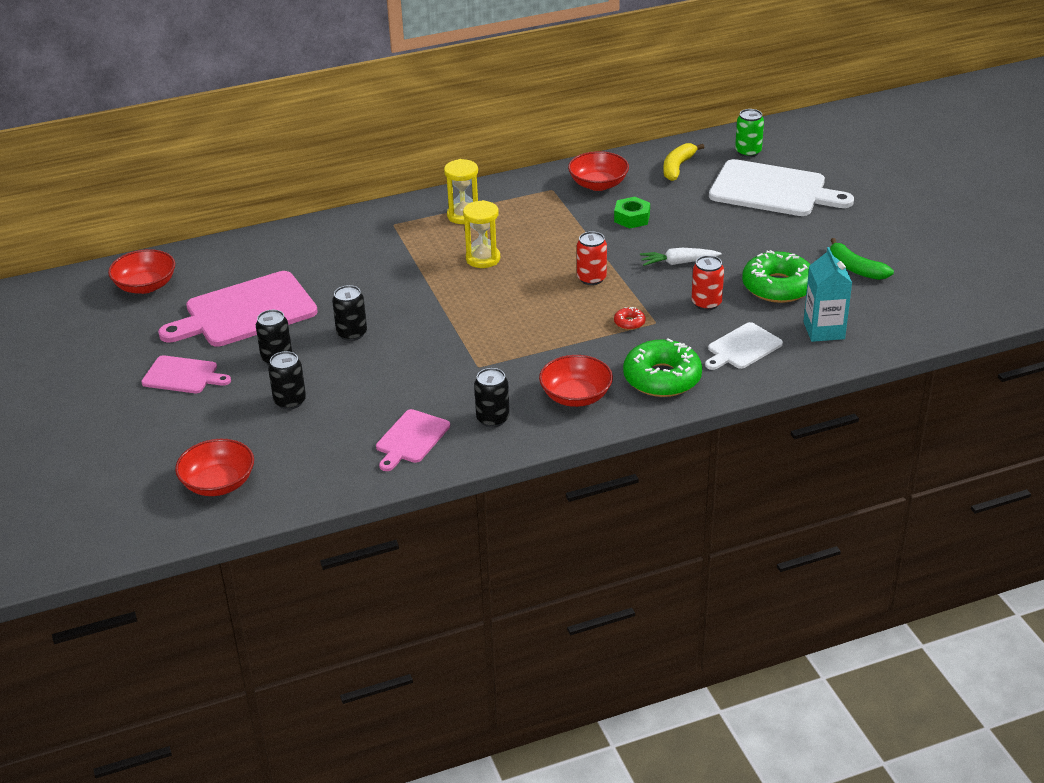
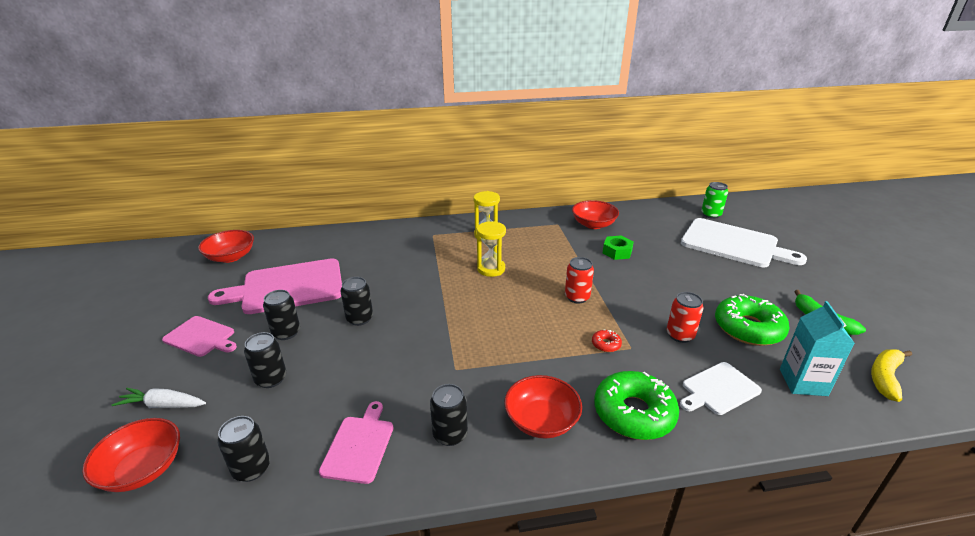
camera: 10 degrees right, 5 degrees down
(320, 468) = (251, 468): none -> black can
(411, 439) = (359, 445): pink cutting board -> pink cutting board turned 150 degrees clockwise
(677, 167) = (656, 219): yellow banana -> yellow banana (885, 377)
(678, 263) = (654, 293): white carrot -> white carrot (163, 405)

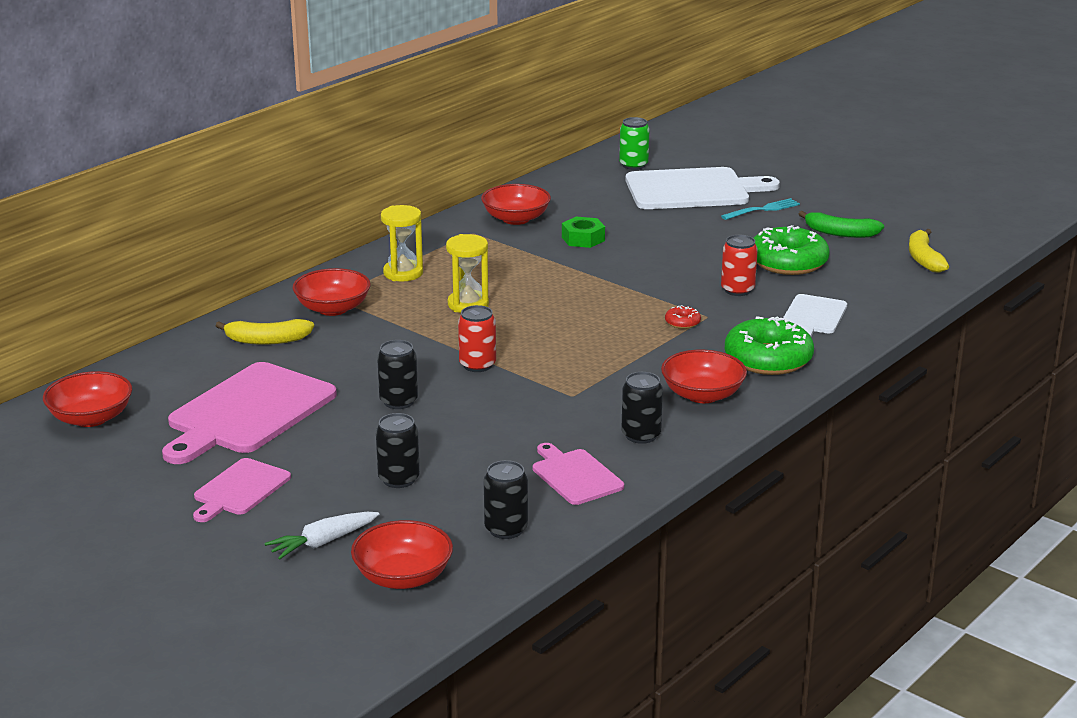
camera: 40 degrees left, 5 degrees down
(201, 337) = (239, 489): pink cutting board -> pink cutting board turned 135 degrees clockwise
(286, 333) = (337, 445): black can -> none
(365, 247) = (267, 340): none -> yellow banana
(422, 242) = (333, 308): none -> red bowl
(577, 297) = (601, 296): red can -> red can (477, 365)
(773, 277) = (763, 209): none -> turquoise fork
(803, 382) = (870, 286): turquoise carton -> none

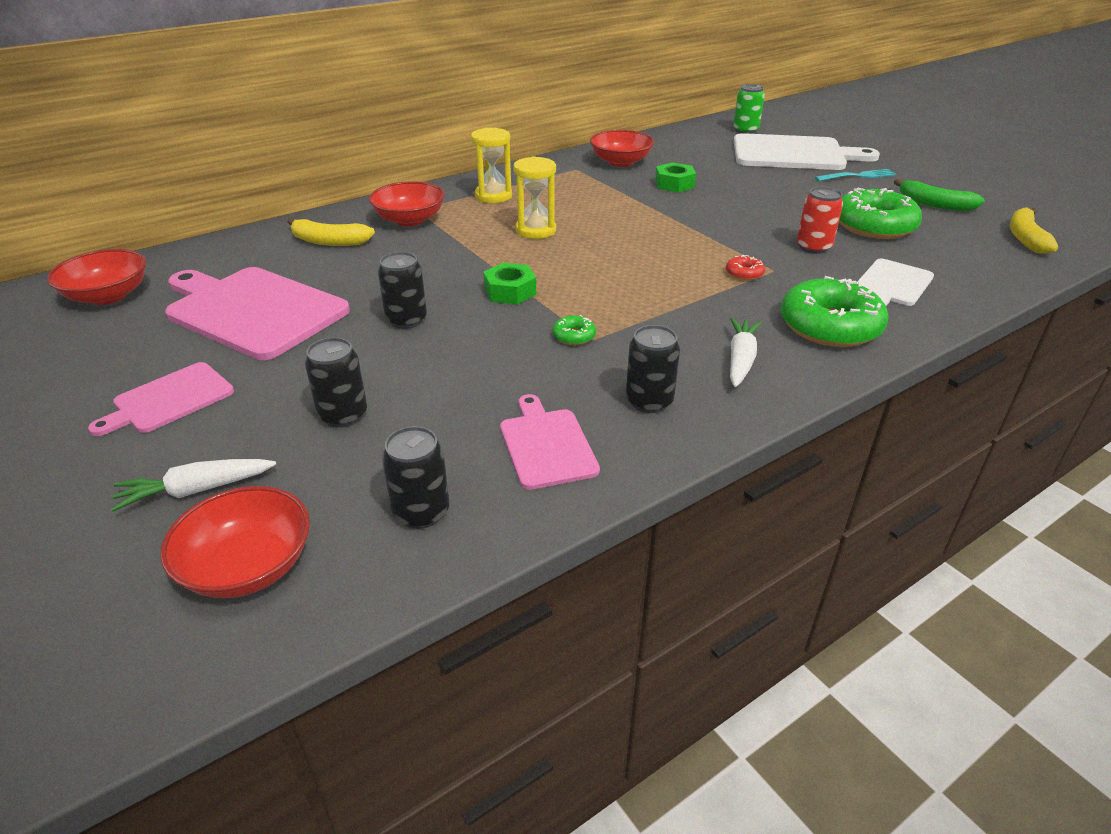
camera: 15 degrees right, 10 degrees up
(248, 412) = (253, 310): pink cutting board -> pink cutting board turned 75 degrees clockwise
(477, 365) = (510, 291): red can -> green nut
(555, 395) = (574, 336): none -> green donut
(702, 395) = (740, 359): red bowl -> white carrot

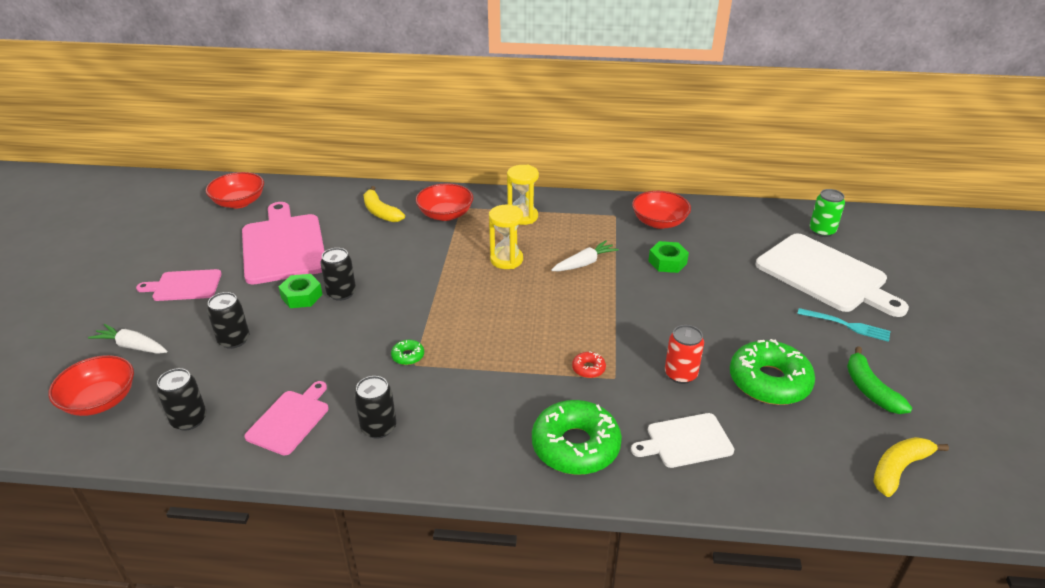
camera: 40 degrees right, 0 degrees up
(510, 291) = (422, 302): green nut -> green nut (301, 296)
(740, 359) = (475, 433): white carrot -> white carrot (584, 263)

